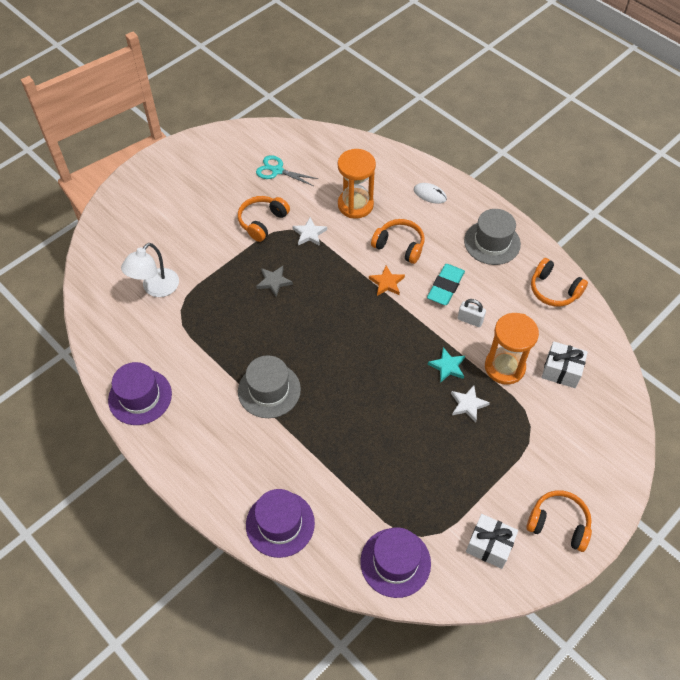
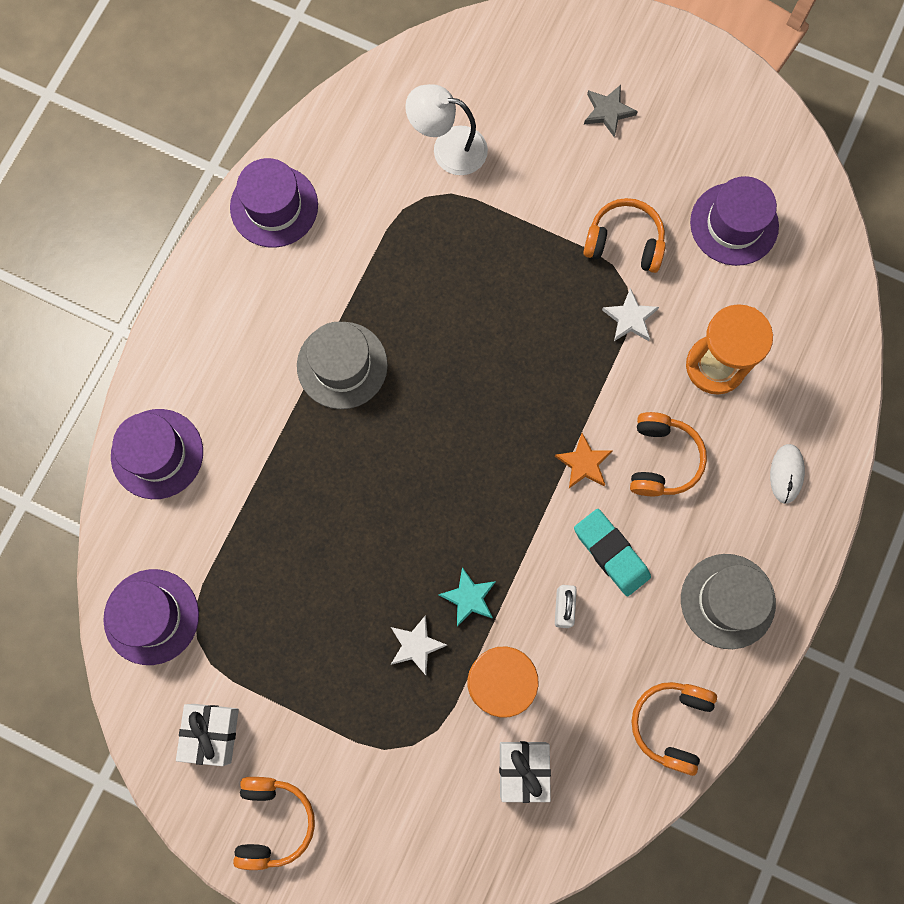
camera: 70 degrees right, 20 degrees up
(274, 282) = (522, 301): grey star -> grey star (608, 112)
(277, 171) = (734, 224): turquoise scissors -> purple hat
(445, 287) = (611, 553): turquoise eraser -> turquoise eraser turned 45 degrees clockwise

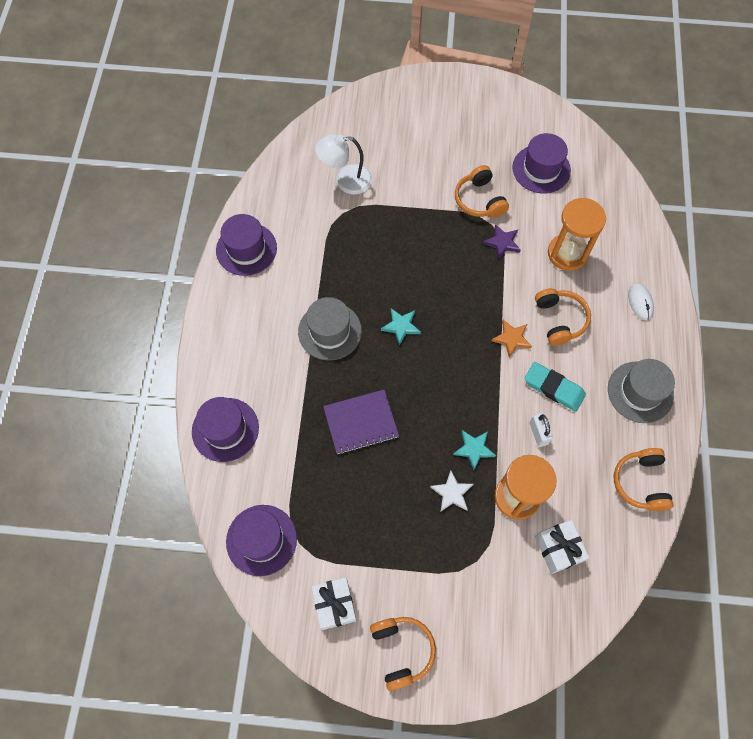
camera: 20 degrees left, 10 degrees down
(335, 507) = (361, 422): none -> purple notebook
(440, 392) = (401, 326): none -> turquoise star
(608, 112) = (436, 130): grey star -> none
(624, 242) = (479, 200): orange headphones -> orange headphones turned 105 degrees counterclockwise
(630, 318) = (502, 243): white star -> purple star

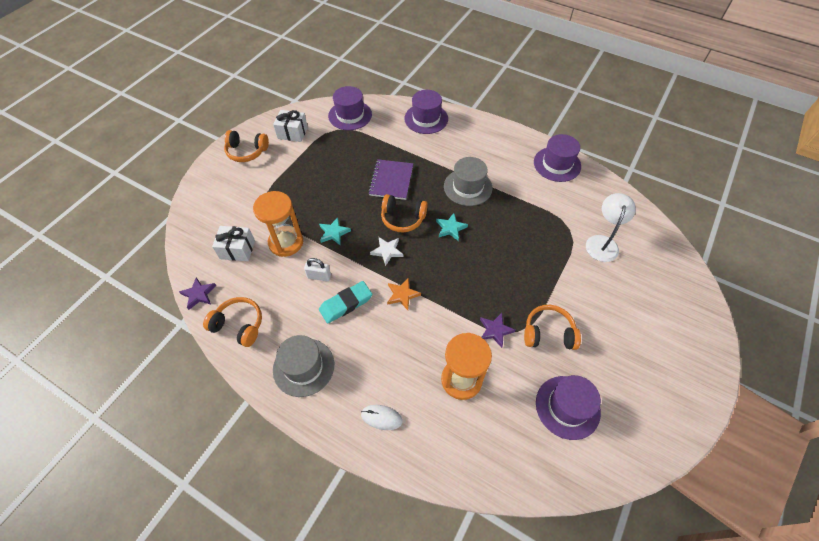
camera: 115 degrees right, 10 degrees down
(452, 493) = (314, 209): white star -> white star (387, 251)
(560, 320) = (400, 339): orange headphones -> orange headphones (402, 218)
(636, 553) = (199, 294): none -> purple star

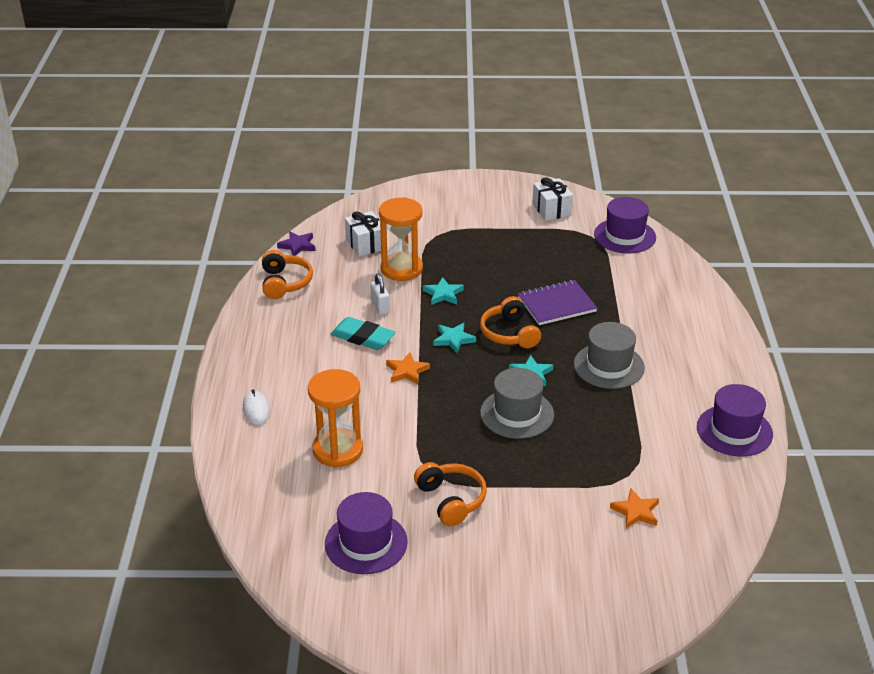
camera: 60 degrees right, 20 degrees down
(247, 152) = (492, 194): orange headphones -> none
(303, 367) = (272, 340): grey hat -> grey hat (517, 414)
(387, 251) = (453, 339): white star -> turquoise star
(426, 118) = (687, 293): purple hat -> none
(495, 330) = (419, 456): purple star -> none
(602, 242) = (636, 511): white lamp -> orange star

